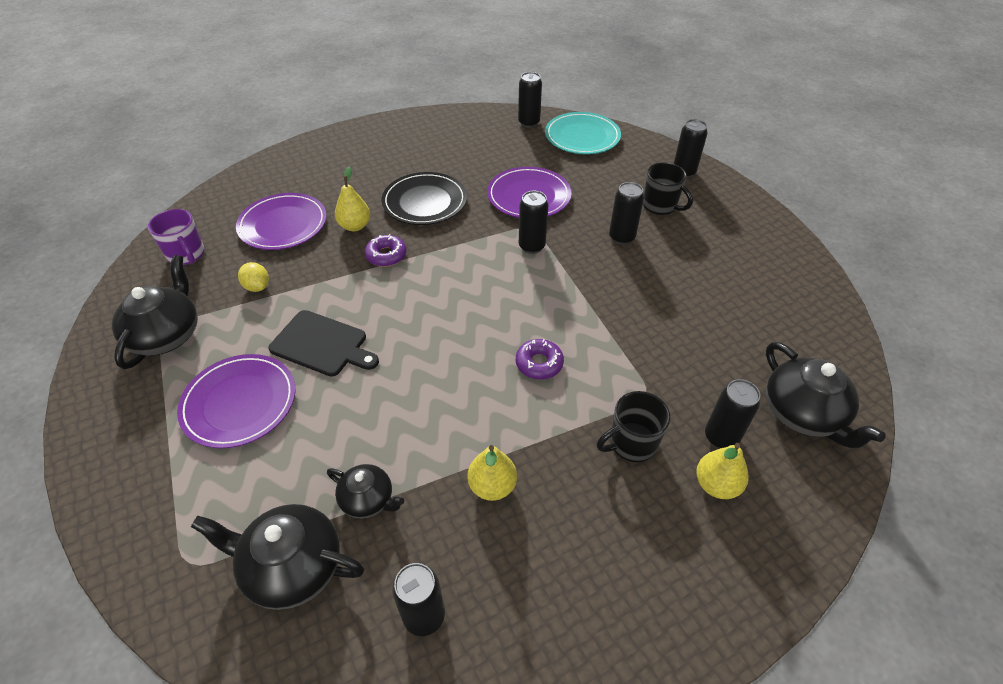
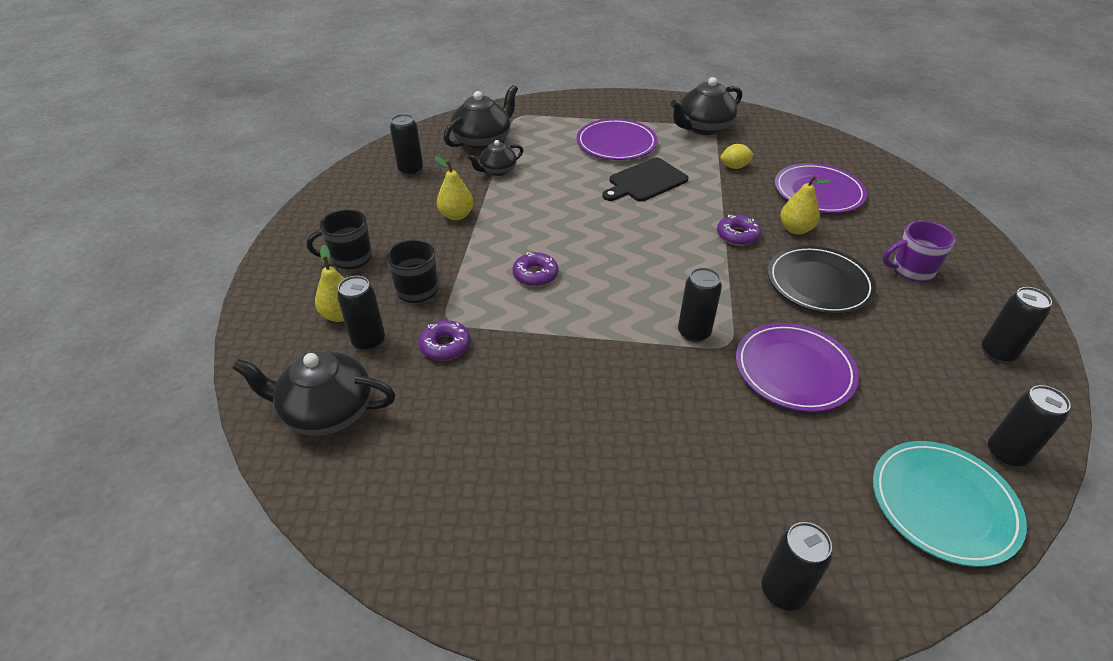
camera: 120 degrees right, 5 degrees down
(167, 335) = (703, 128): black teapot -> black teapot turned 105 degrees clockwise
(187, 255) = (796, 144): purple mug -> purple mug (911, 271)
(621, 237) = (663, 417): black can -> black can (997, 353)
(660, 206) = (706, 498): black mug -> black mug (350, 258)
(673, 379) = (445, 346): none -> purple donut

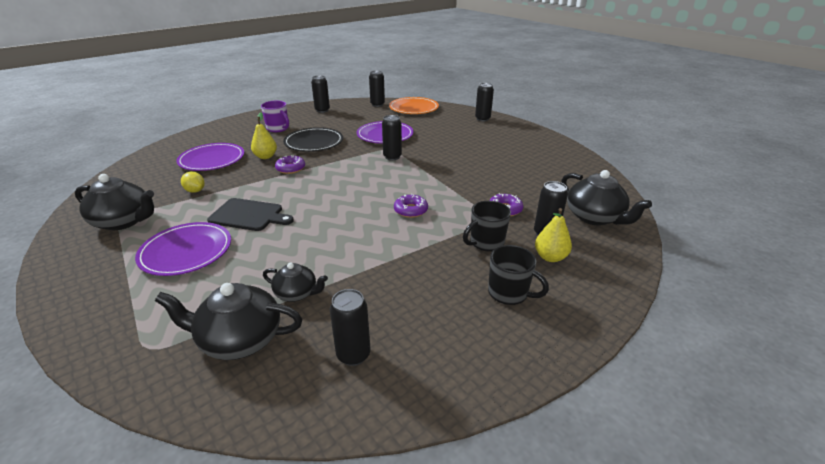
camera: 130 degrees left, 10 degrees down
(456, 215) = (391, 275): yellow pear -> none
(943, 504) = (413, 108): turquoise plate -> orange plate

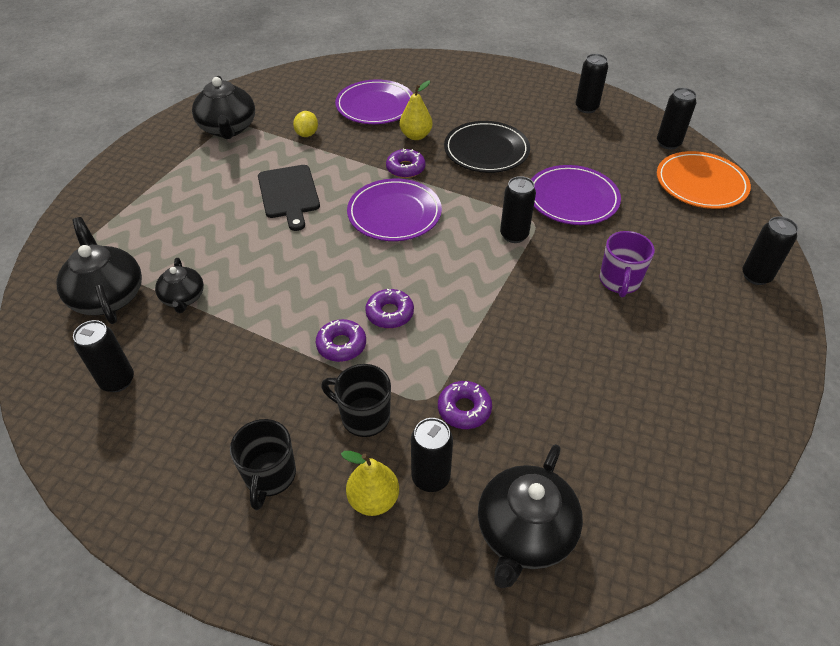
camera: 60 degrees right, 15 degrees up
(186, 251) = (206, 192): purple plate -> purple plate (394, 213)
(278, 129) = (493, 105): purple mug -> purple mug (619, 281)
(420, 234) = (341, 345): none -> purple donut

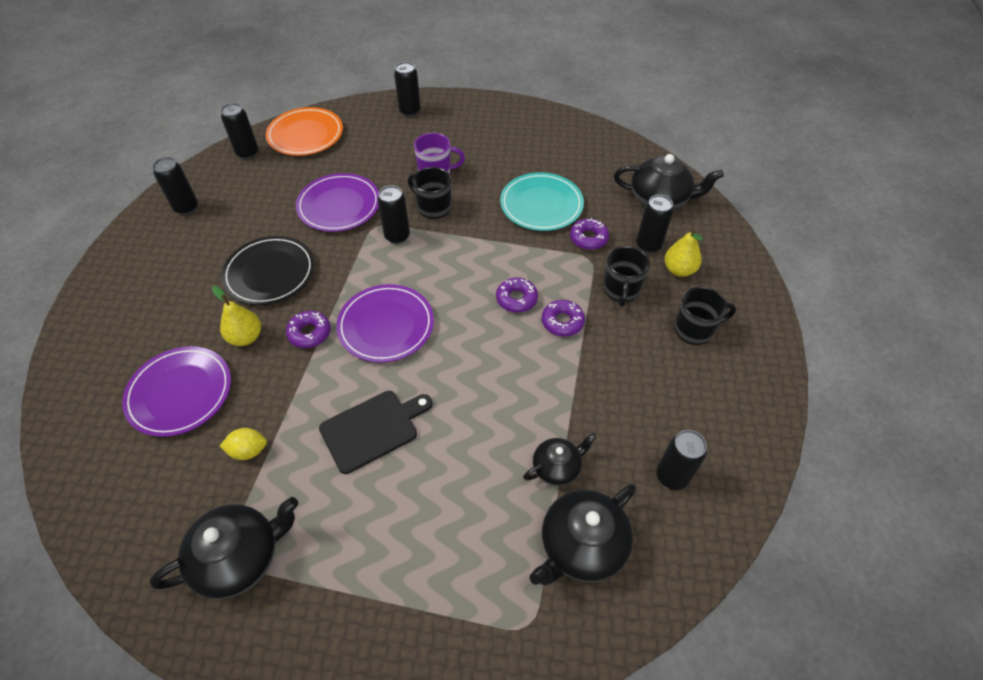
camera: 105 degrees left, 5 degrees up
(540, 374) = (541, 205): none -> turquoise plate
(555, 270) = (433, 208): none -> black mug

